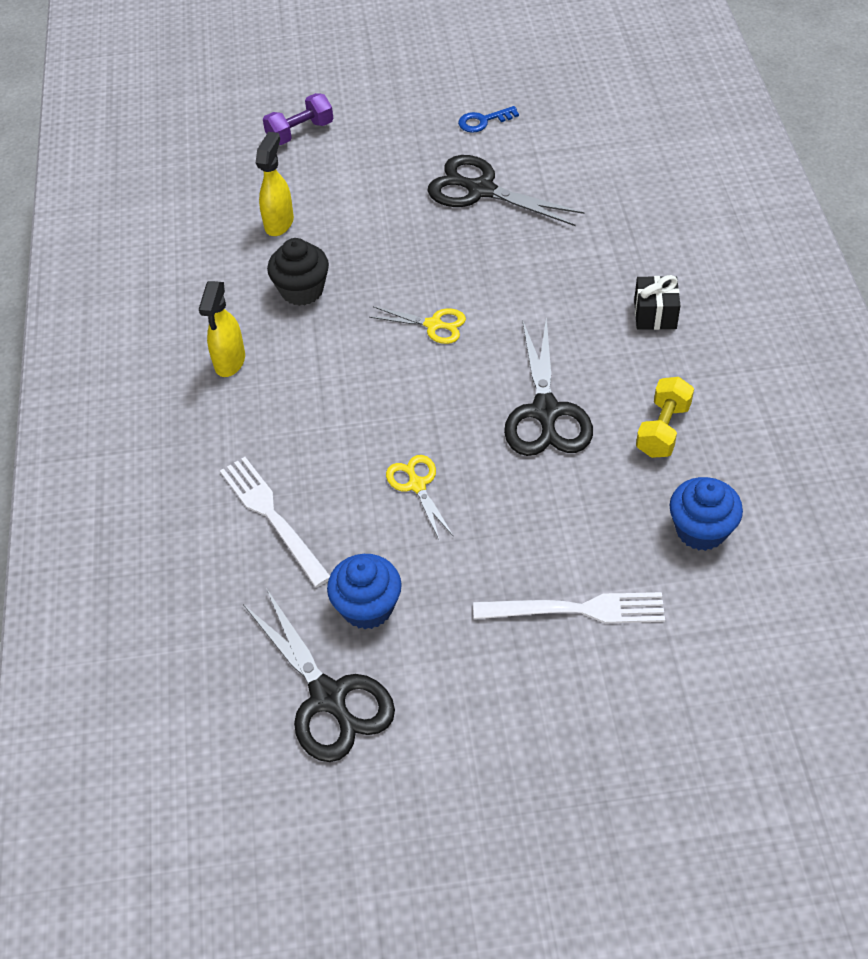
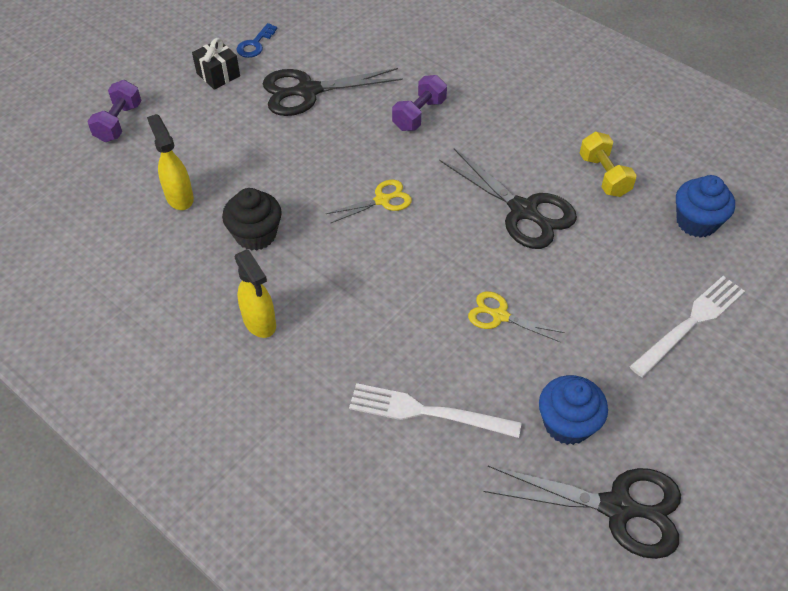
camera: 45 degrees left, 0 degrees up
(555, 268) = (419, 114): none -> purple dumbbell
(655, 314) = (515, 107): black gift -> black gift (218, 75)

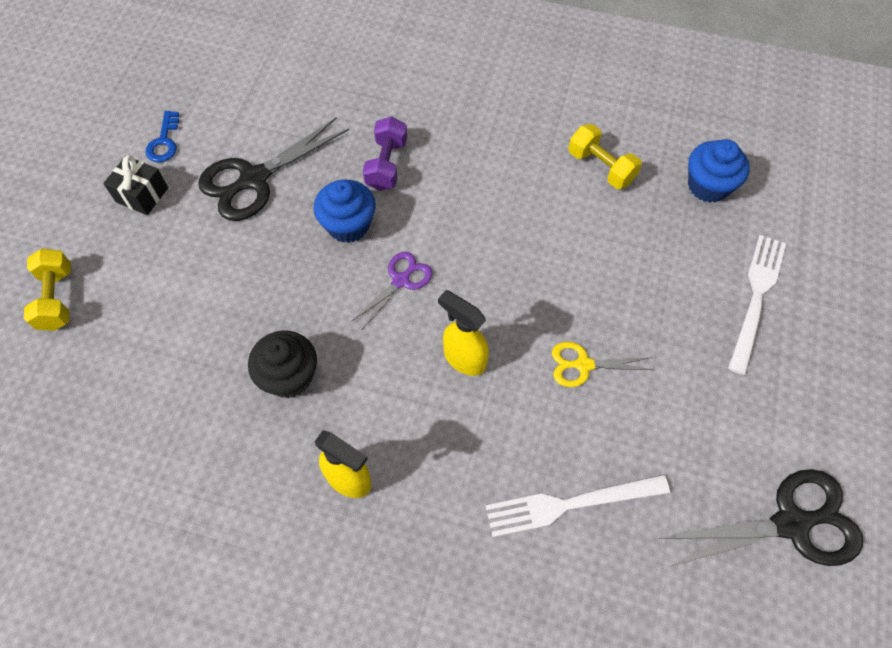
camera: 25 degrees left, 10 degrees up
(119, 123) = (57, 298): purple dumbbell -> yellow dumbbell
(179, 197) = (179, 364): yellow spray bottle -> yellow spray bottle (464, 358)
(382, 200) = (401, 281): yellow scissors -> purple scissors
(523, 211) = (545, 237): black scissors -> none
(567, 424) = (703, 455): blue cupcake -> blue cupcake (348, 225)

